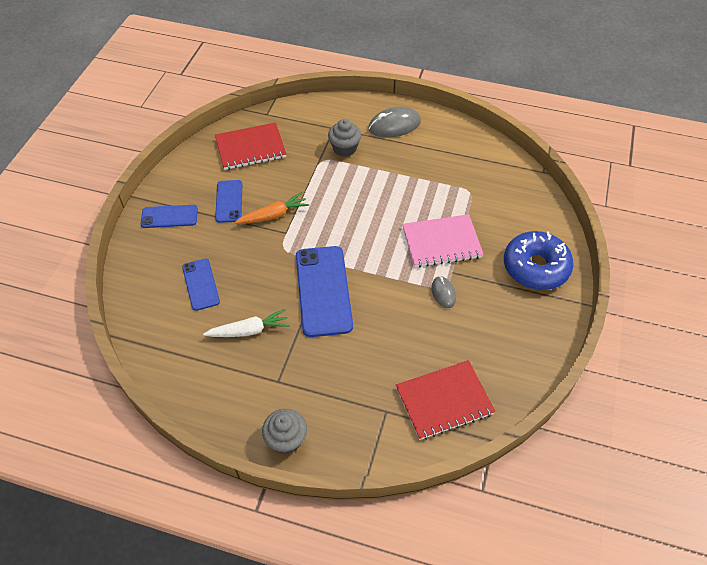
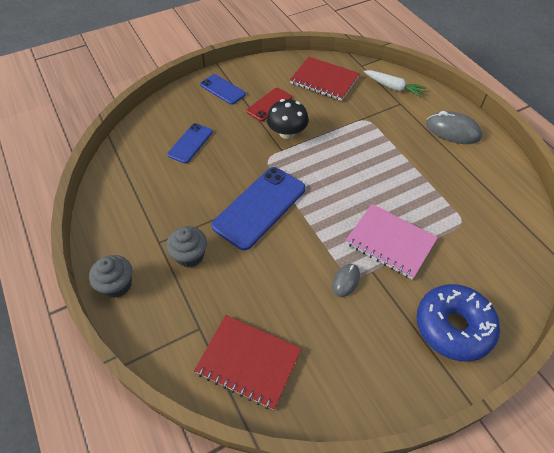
camera: 45 degrees right, 0 degrees up
(229, 201) = (269, 104): blue phone -> red phone
(248, 330) = (182, 194): white carrot -> white carrot (393, 87)
(273, 215) = (287, 133): orange carrot -> black mushroom
(344, 148) = (392, 122): grey cupcake -> grey cupcake (190, 255)

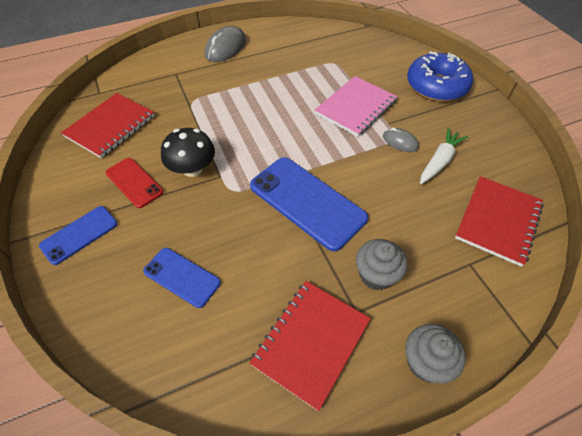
camera: 85 degrees left, 0 degrees up
(138, 215) = (311, 342): none -> red notebook
(393, 87) = (148, 75): white carrot -> white carrot (439, 161)

